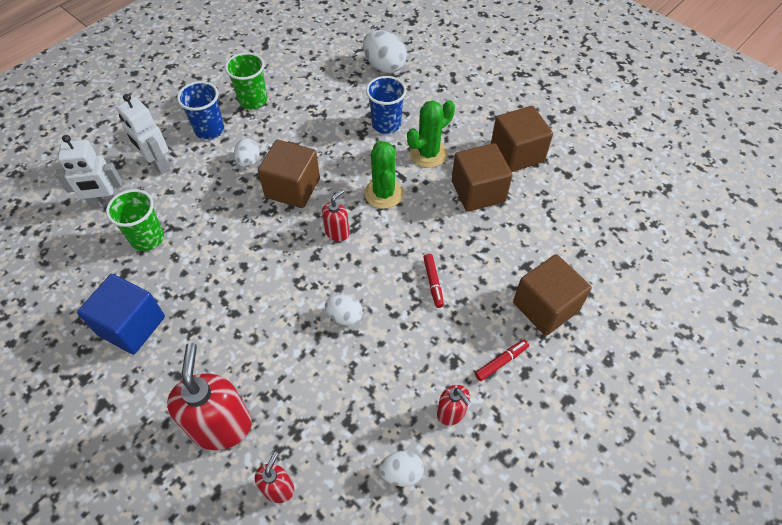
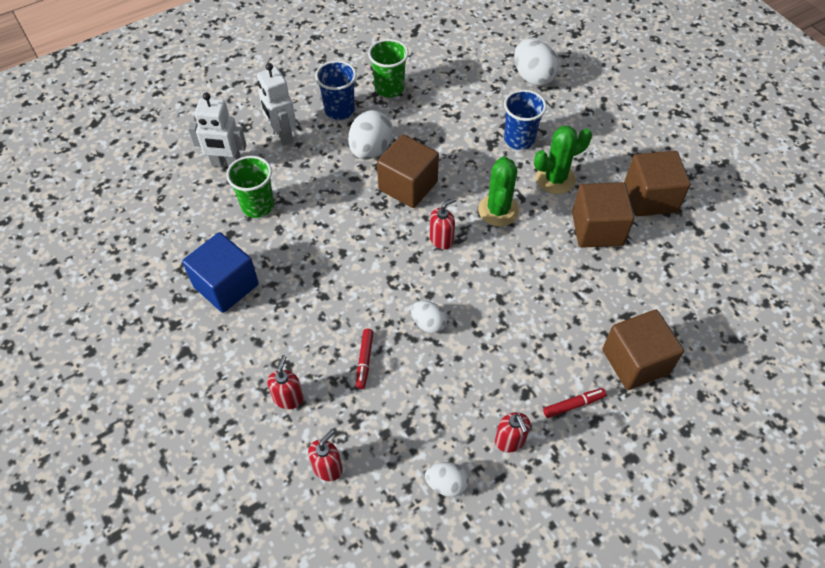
camera: 15 degrees right, 0 degrees up
(221, 426) = (288, 398): red soap dispenser -> red soap dispenser, size x0.52
(248, 161) = (370, 150): white egg -> white egg, size x1.66
(433, 283) = (525, 311): red marker -> red marker (364, 360)

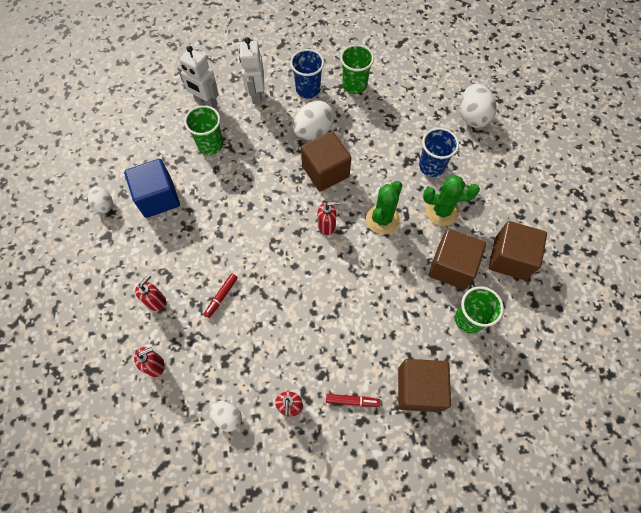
camera: 25 degrees right, 10 degrees up
(428, 324) = (281, 288): white egg -> white egg (104, 205)
(644, 272) = (469, 319): none -> green cup

